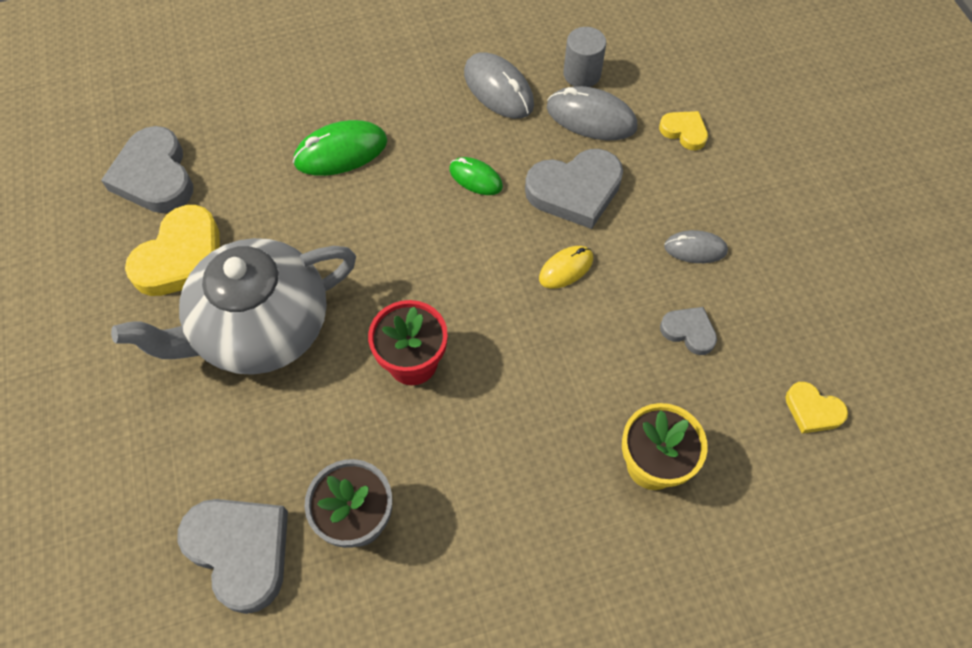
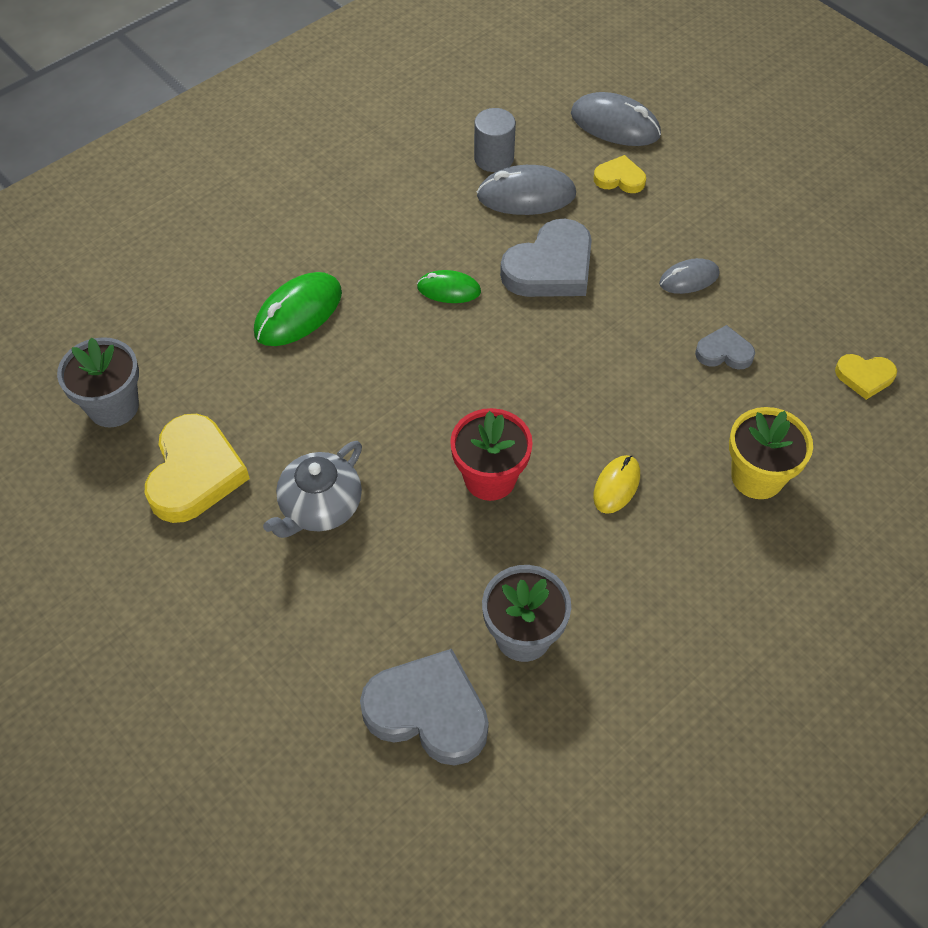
camera: 25 degrees left, 5 degrees down
(155, 176) = (113, 406): grey heart -> grey flower pot
(260, 328) = (319, 507): grey teapot -> grey teapot, size x0.55
(498, 89) = (421, 199): grey mouse -> grey mouse (615, 125)
(566, 268) = (583, 340): yellow mouse -> yellow mouse (616, 486)

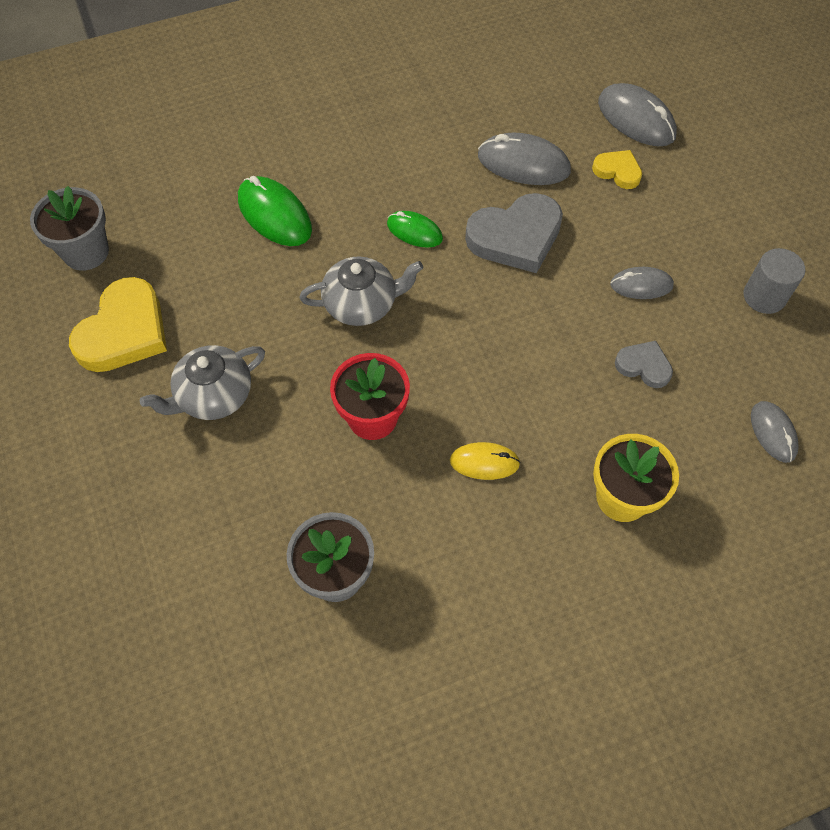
camera: 20 degrees right, 5 degrees up
(298, 313) = (274, 215): green mouse -> green mouse turned 75 degrees clockwise
(428, 711) = (221, 616): grey heart -> none
(429, 374) = (362, 304): none -> grey teapot
(494, 158) = (509, 121): grey cylinder -> grey cylinder (764, 296)
(616, 486) = (484, 462): yellow mouse -> yellow mouse turned 45 degrees clockwise
(864, 377) = (773, 433): yellow heart -> grey mouse

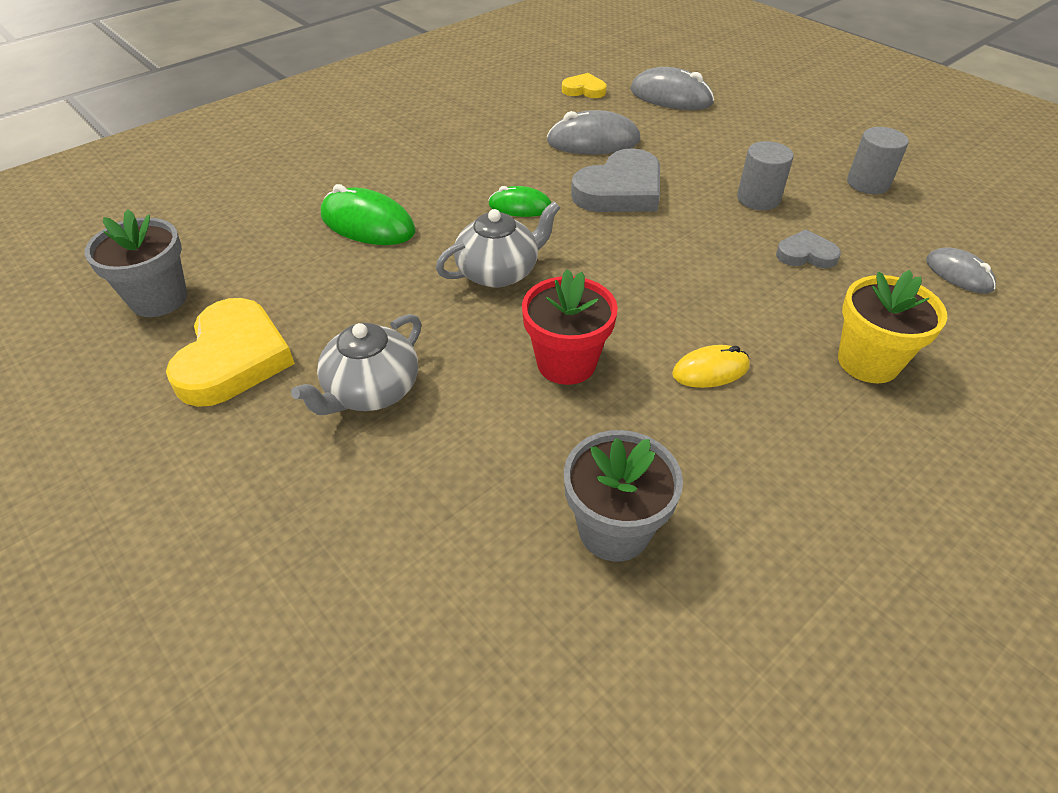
camera: 20 degrees left, 15 degrees down
(617, 171) = (680, 130): yellow heart -> yellow heart (584, 90)
(641, 285) = (758, 199): grey mouse -> grey cylinder

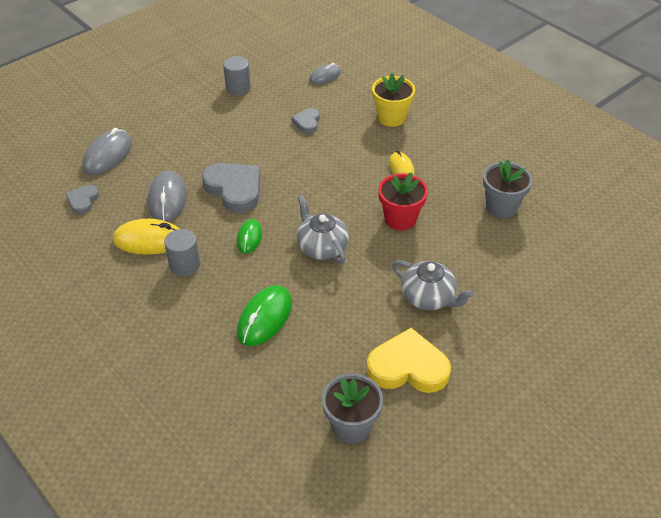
camera: 90 degrees left, 0 degrees up
(516, 135) = (149, 240): none -> yellow mouse
(584, 90) = (83, 201): yellow heart -> grey heart
(758, 199) = (250, 132): grey cylinder -> grey cylinder (184, 265)

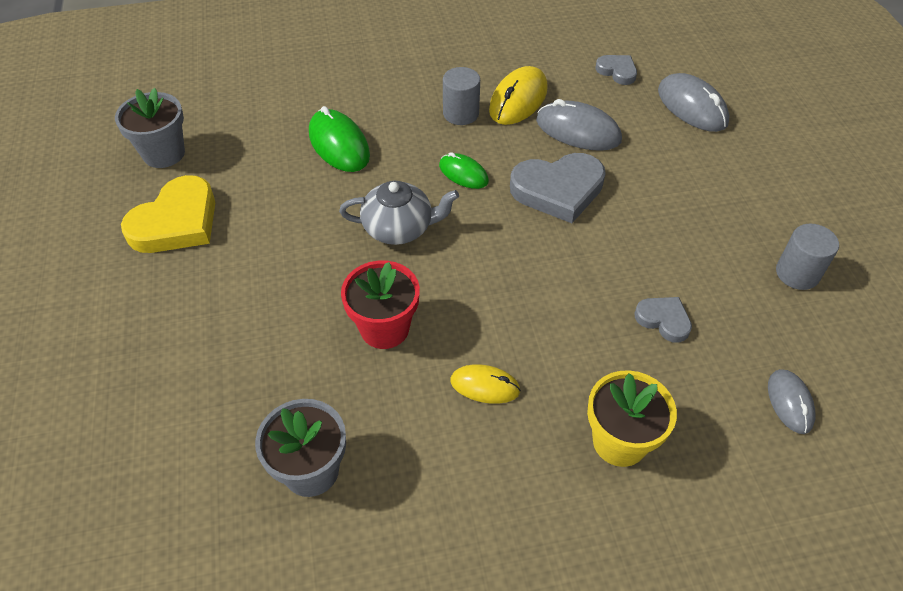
camera: 120 degrees right, 5 degrees up
(428, 297) = (240, 287): grey teapot -> none

